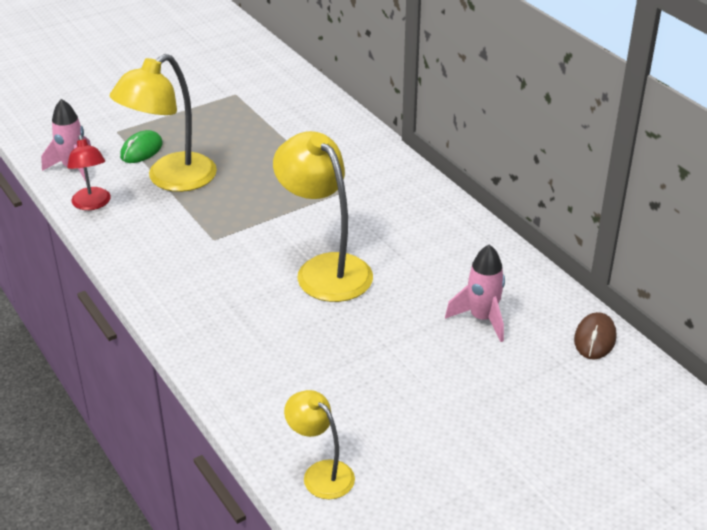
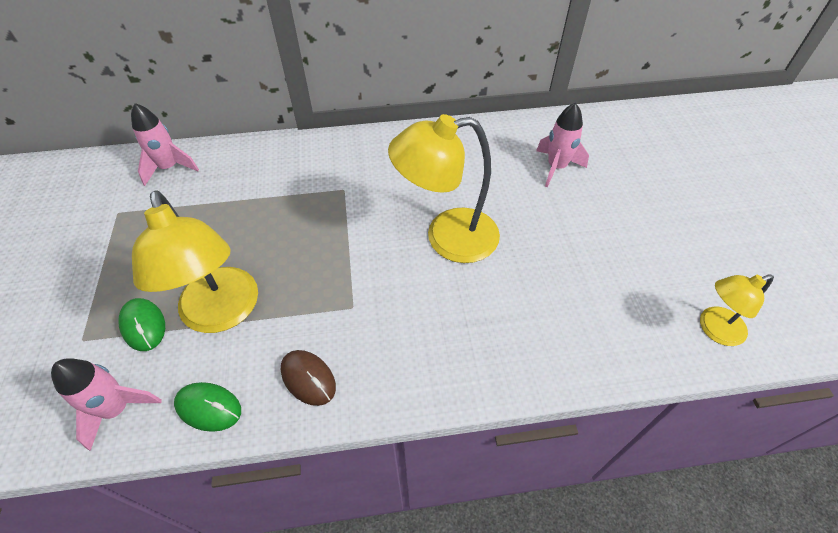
camera: 65 degrees left, 15 degrees up
(92, 204) = (209, 407): red lamp -> green mouse
(299, 95) = (169, 168): none -> pink rocket
(595, 339) = (600, 123): brown mouse -> brown mouse (308, 378)

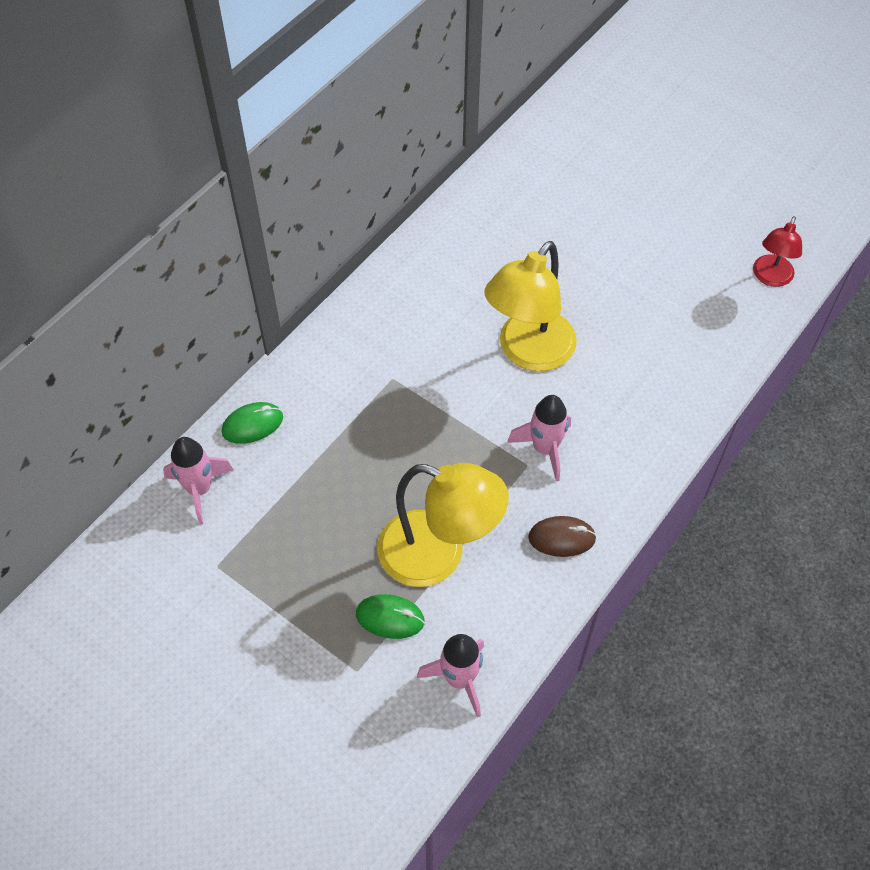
camera: 45 degrees left, 5 degrees up
(209, 407) = (521, 617): green mouse -> green mouse (252, 425)
(556, 167) = (540, 221): pink rocket -> pink rocket (544, 449)
(714, 329) = (770, 278): yellow lamp -> red lamp

